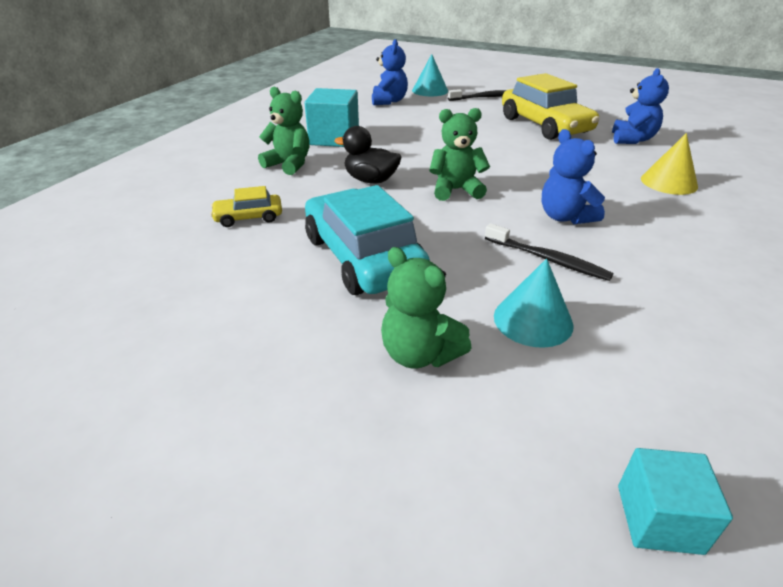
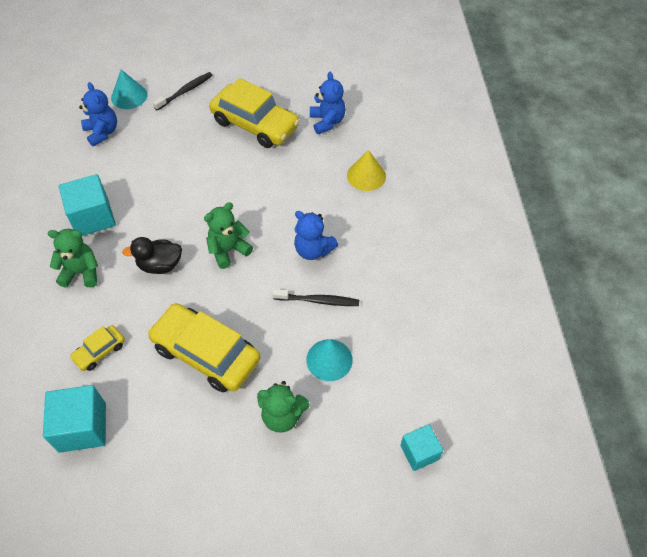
camera: 30 degrees left, 20 degrees up
(165, 267) = (82, 427): none -> turquoise cube
(363, 257) = (206, 354): turquoise car -> yellow car

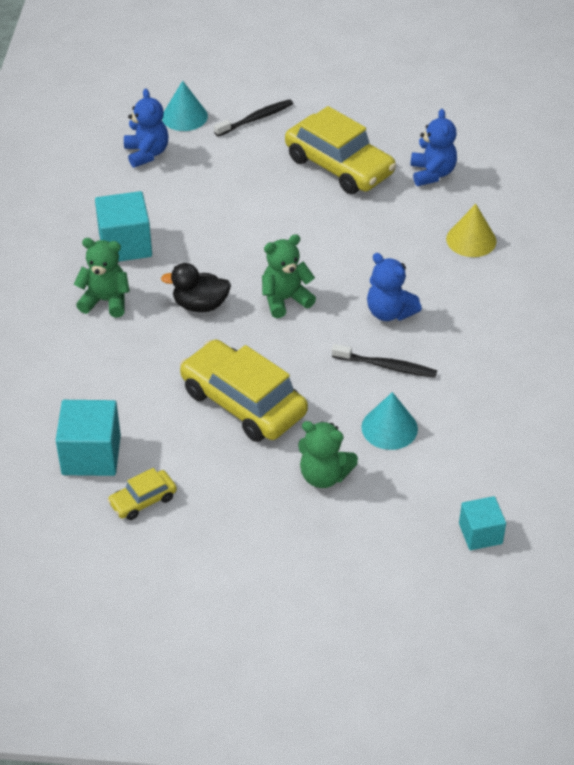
camera: 10 degrees right, 10 degrees down
(100, 351) = (119, 384): yellow car -> yellow car (143, 500)

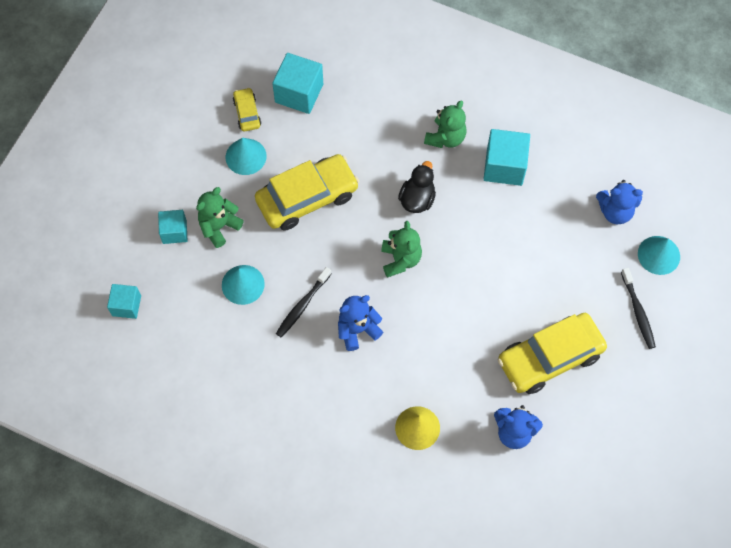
camera: 110 degrees right, 20 degrees up
(210, 481) = (246, 156): none -> turquoise cone
(354, 519) = (174, 232): none -> turquoise cube

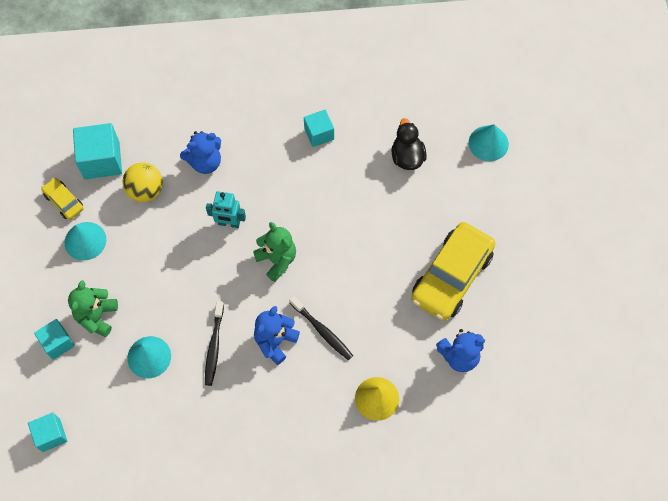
camera: 30 degrees left, 0 degrees up
(307, 197) = (162, 249): yellow car -> none
(321, 139) = (146, 191): none -> yellow ball
(377, 205) = (229, 223): none -> turquoise robot
(417, 199) = (261, 200): black duck -> black duck (407, 157)
(445, 137) = (254, 134): green teddy bear -> none
(504, 166) = (319, 134): turquoise cube -> turquoise cube, size x0.62
(615, 211) = (432, 125): blue teddy bear -> blue teddy bear (205, 162)
(638, 312) = (500, 199): black toothbrush -> black toothbrush (322, 331)

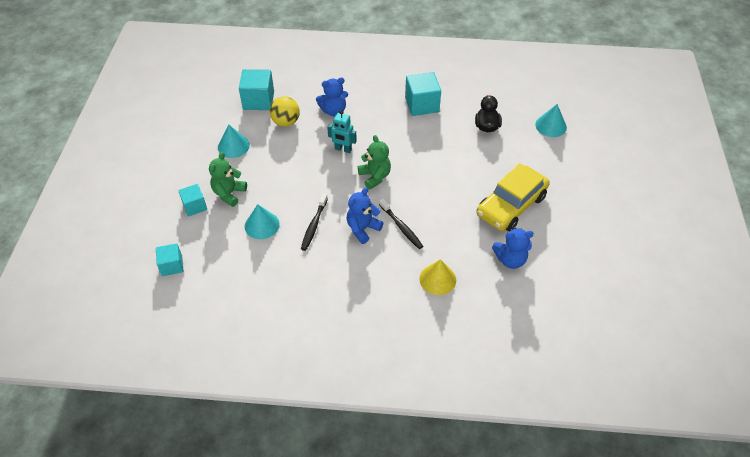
camera: 10 degrees right, 15 degrees down
(64, 201) = (224, 121): yellow car -> none
(319, 134) = (422, 105): turquoise cube -> turquoise cube, size x1.61

